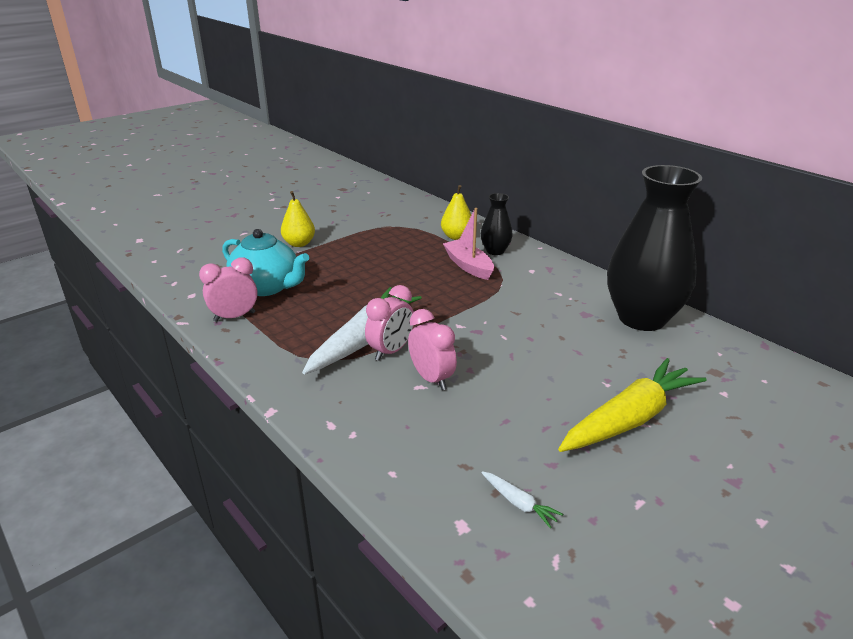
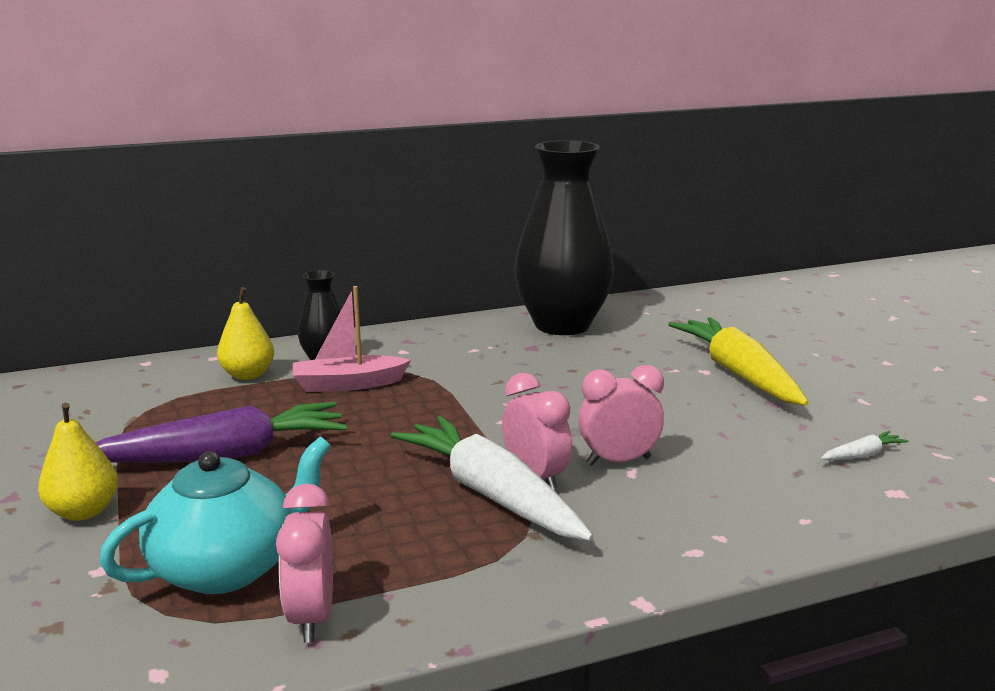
camera: 70 degrees left, 10 degrees down
(364, 257) = (223, 455): none -> purple carrot

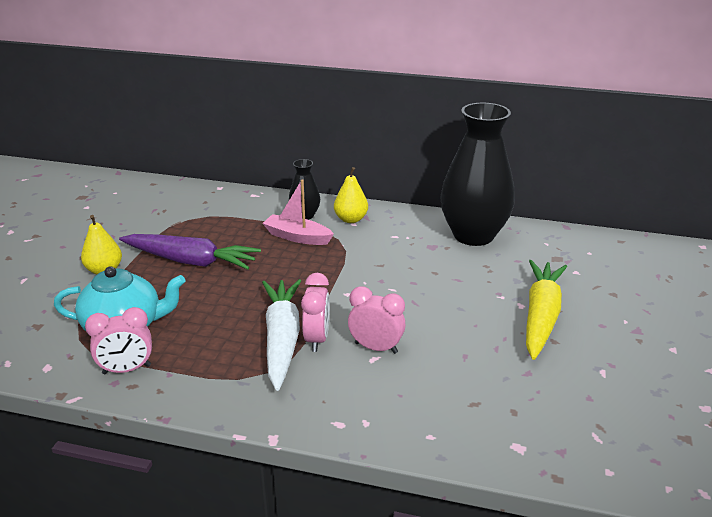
camera: 35 degrees right, 10 degrees up
(248, 375) = (256, 213): yellow pear -> yellow pear (351, 219)
(311, 617) = (127, 369): pink clock -> pink clock turned 135 degrees counterclockwise
(862, 455) = (536, 411): white carrot -> none

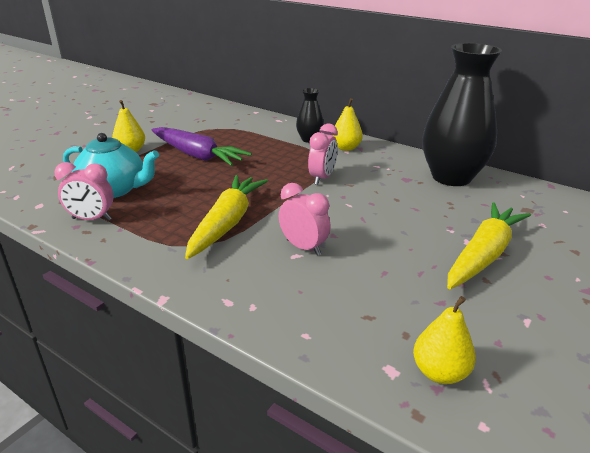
camera: 20 degrees right, 0 degrees up
(282, 339) = (227, 223): white carrot -> yellow carrot
(297, 237) = (292, 153): pink boat -> none
(317, 339) = (256, 229): pink clock -> pink clock (322, 178)
(557, 437) = (440, 372): none -> yellow pear

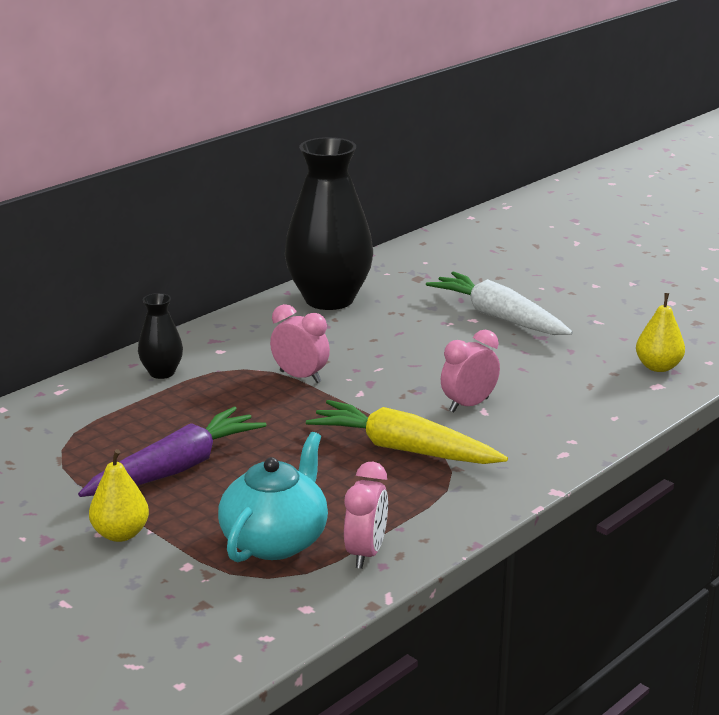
camera: 80 degrees left, 5 degrees down
(346, 148) = (209, 349): yellow pear -> none
(483, 255) = (499, 317): yellow carrot -> white carrot

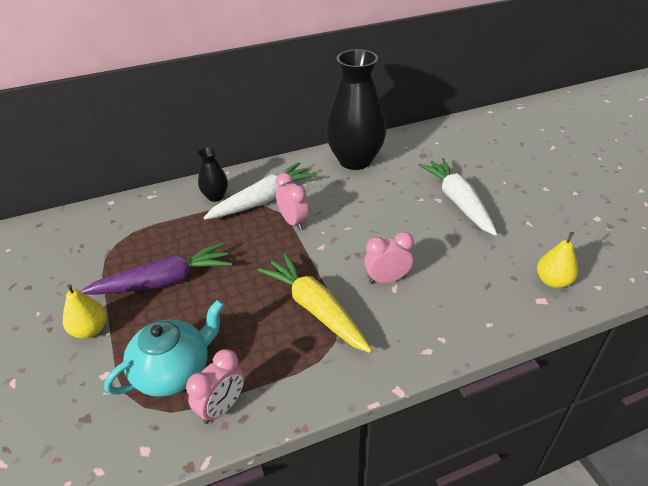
camera: 25 degrees right, 15 degrees up
(236, 363) = (263, 200): none -> white carrot

